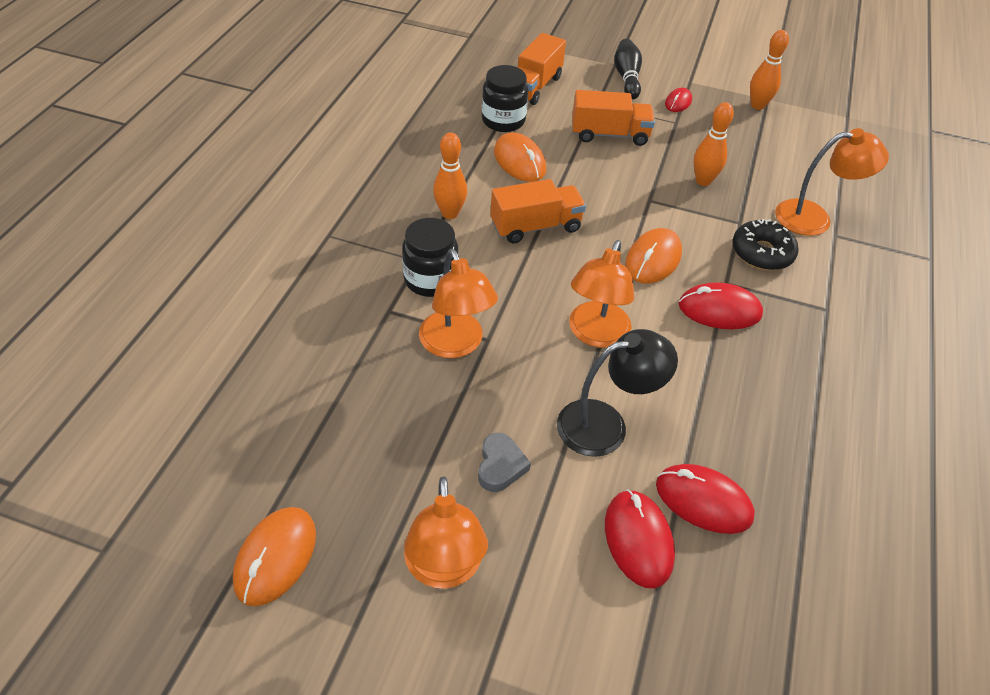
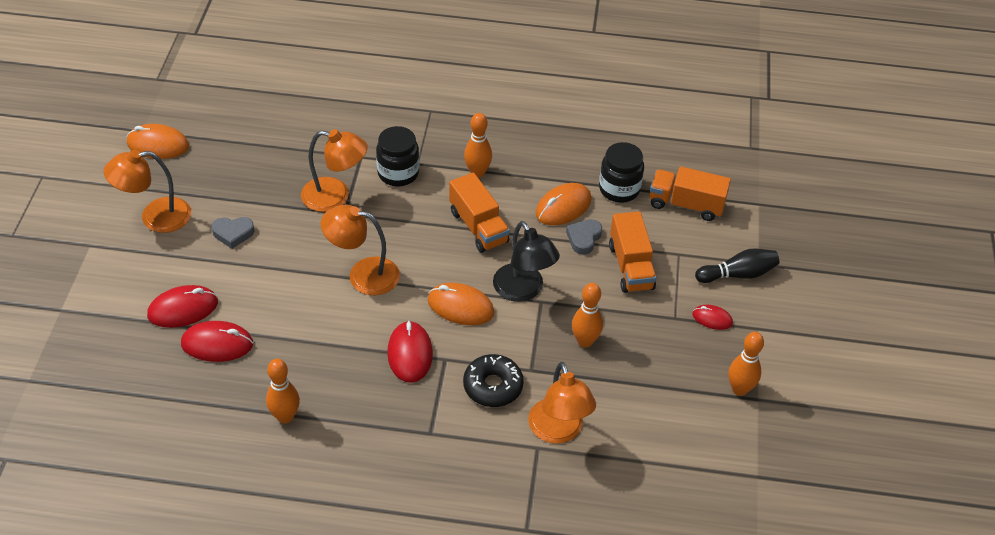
camera: 80 degrees right, 0 degrees up
(455, 345) = (335, 196): orange lamp -> orange lamp turned 135 degrees counterclockwise
(567, 156) = (583, 238): none -> grey heart
(605, 424) = (276, 286): black lamp -> black lamp (523, 290)
(703, 501) = (217, 344): red mouse -> red mouse turned 75 degrees clockwise
(817, 436) = (285, 416): none -> orange bowling pin

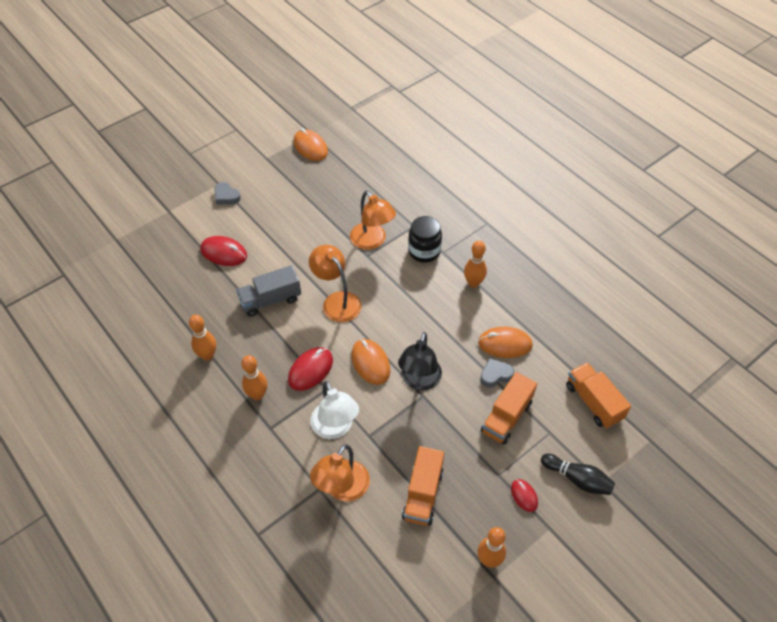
camera: 45 degrees right, 5 degrees up
(155, 217) = (265, 189): orange lamp -> none
(217, 344) = (219, 286): red mouse -> none
(233, 233) = (294, 226): grey heart -> grey heart (226, 196)
(292, 319) = (270, 300): none -> grey truck
(478, 227) = (436, 319): orange truck -> orange truck (423, 494)
(493, 386) = (335, 428): black donut -> white lamp
(585, 341) = (422, 444): orange bowling pin -> orange bowling pin (257, 395)
(619, 189) = (556, 358): black jar -> none

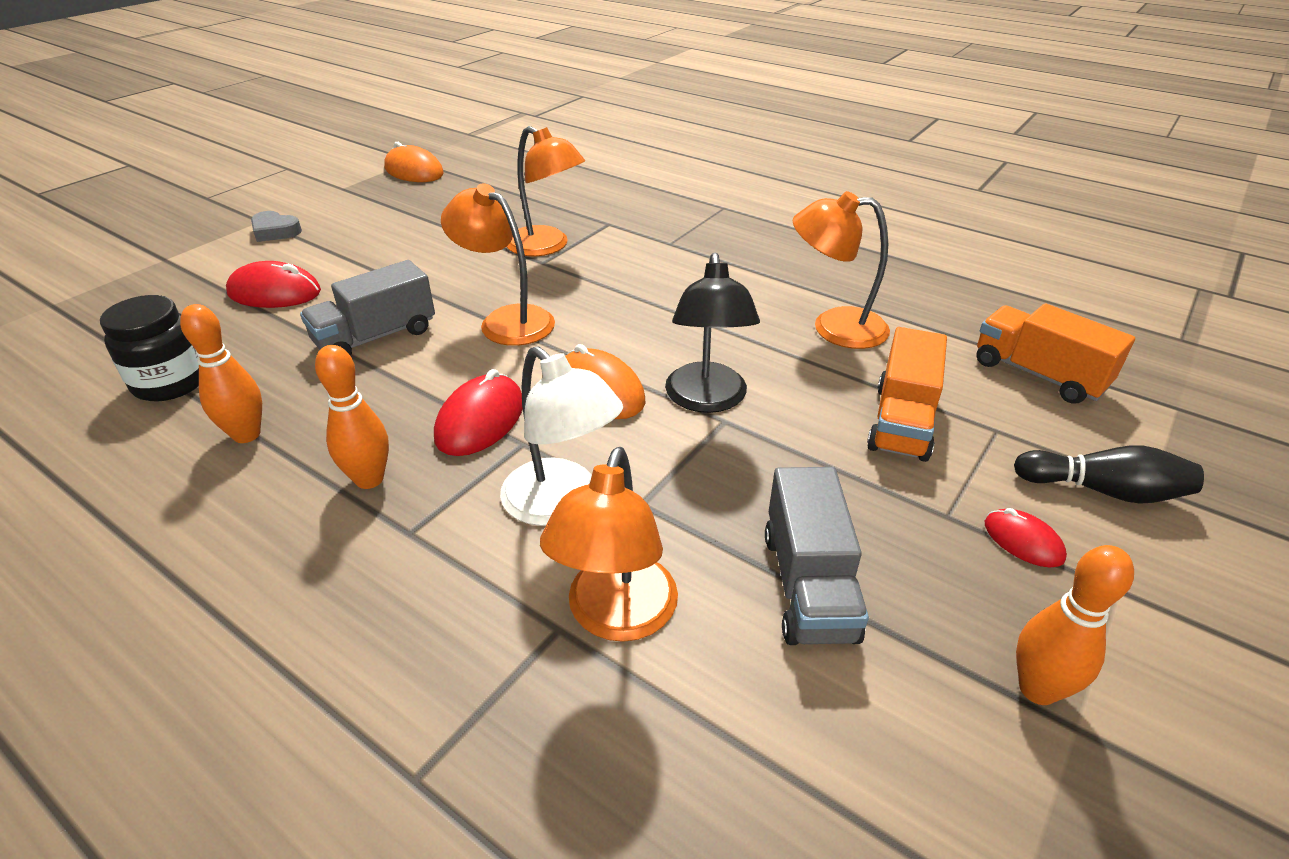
camera: 15 degrees left, 15 degrees down
(423, 494) = (808, 585): orange truck -> grey truck
(424, 251) = (638, 245): black jar -> black jar (171, 382)
(473, 283) = (738, 268): orange bowling pin -> none
(495, 375) = (843, 368): grey heart -> none
(505, 344) = (834, 327): orange mouse -> orange lamp

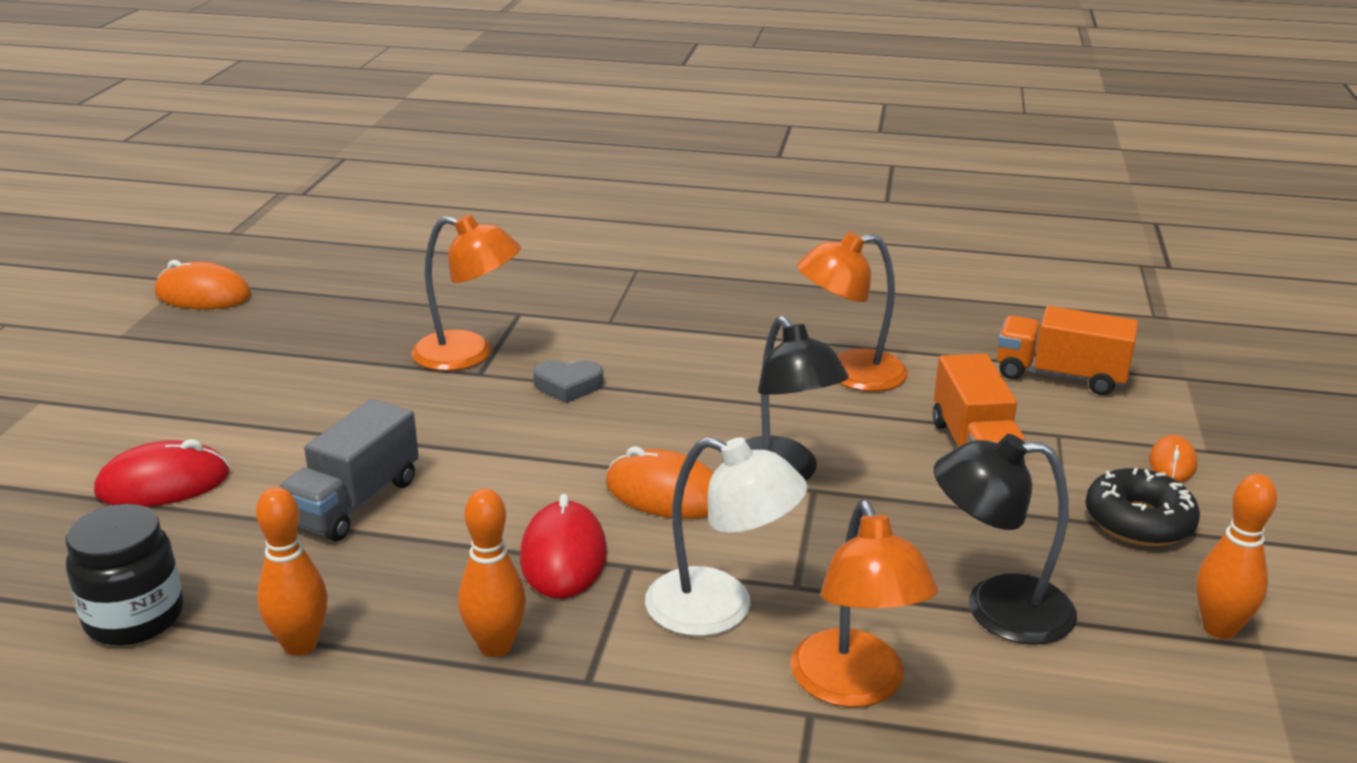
camera: 25 degrees left, 10 degrees down
(275, 231) = (80, 409): grey heart -> grey heart (568, 386)
(506, 320) = (496, 447): orange lamp -> none
(808, 585) = (996, 609): grey truck -> black lamp
(1023, 541) = (1138, 521): red mouse -> black donut
(1103, 490) = (1172, 463): black bowling pin -> orange mouse

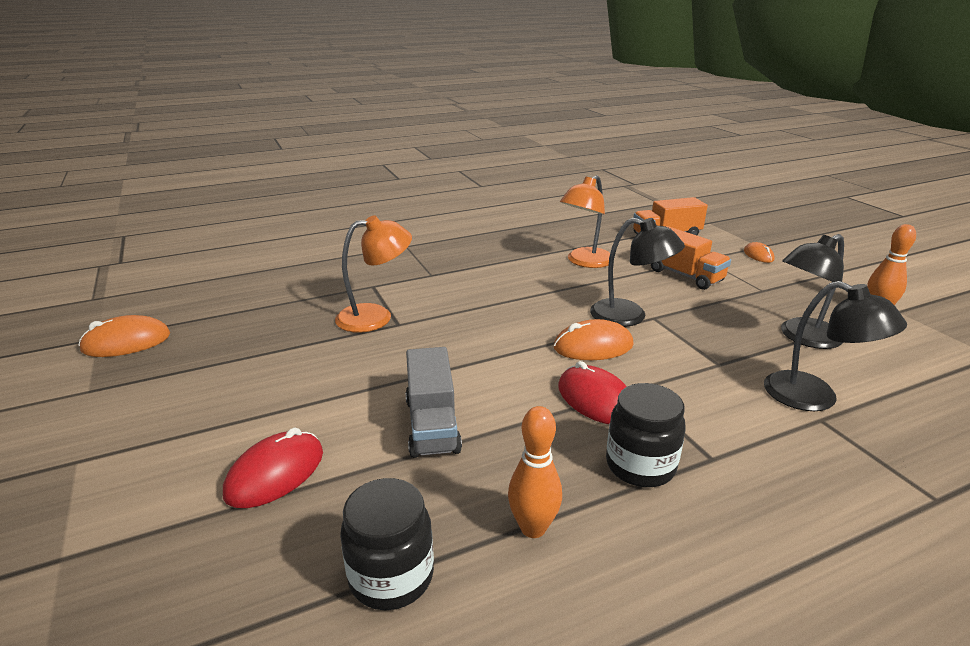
camera: 35 degrees left, 0 degrees up
(495, 646) = (640, 465): orange bowling pin -> black jar
(568, 386) = (459, 313): grey heart -> none
(720, 609) = (707, 390): white lamp -> none
(854, 687) = (815, 398): orange lamp -> black lamp
(1138, 521) = (786, 281): black donut -> none

